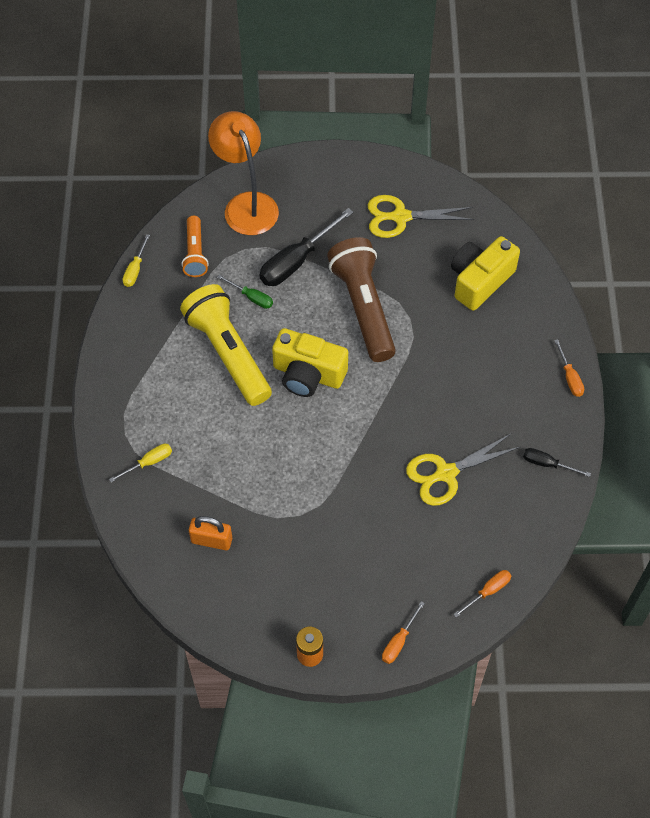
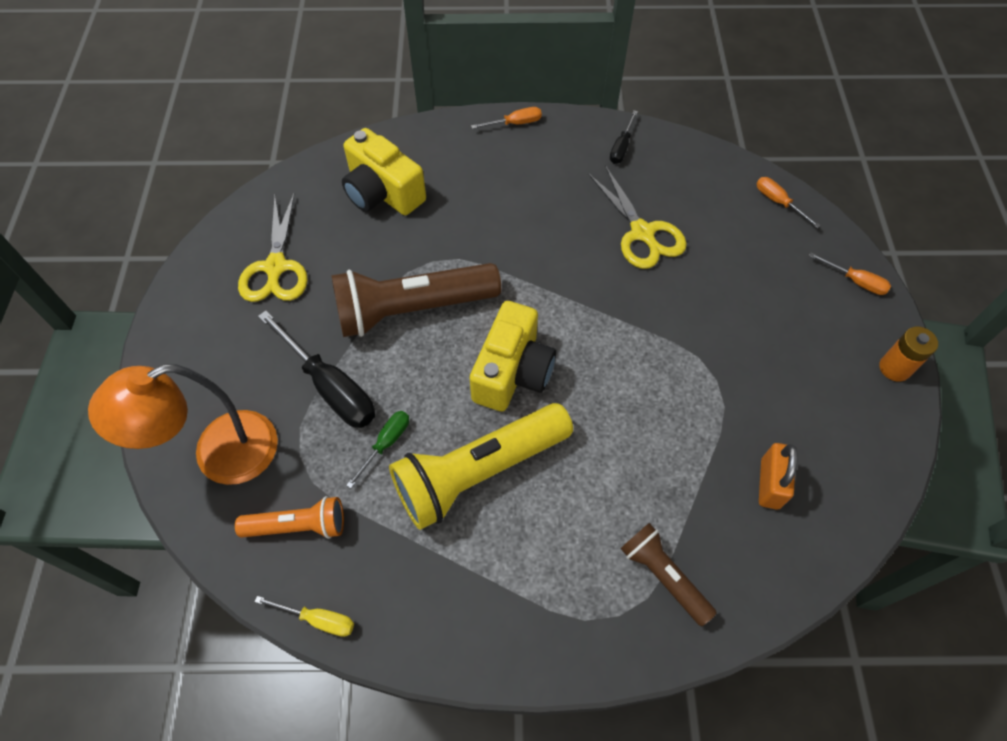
camera: 90 degrees left, 0 degrees up
(148, 462) = (663, 576): yellow screwdriver -> brown flashlight

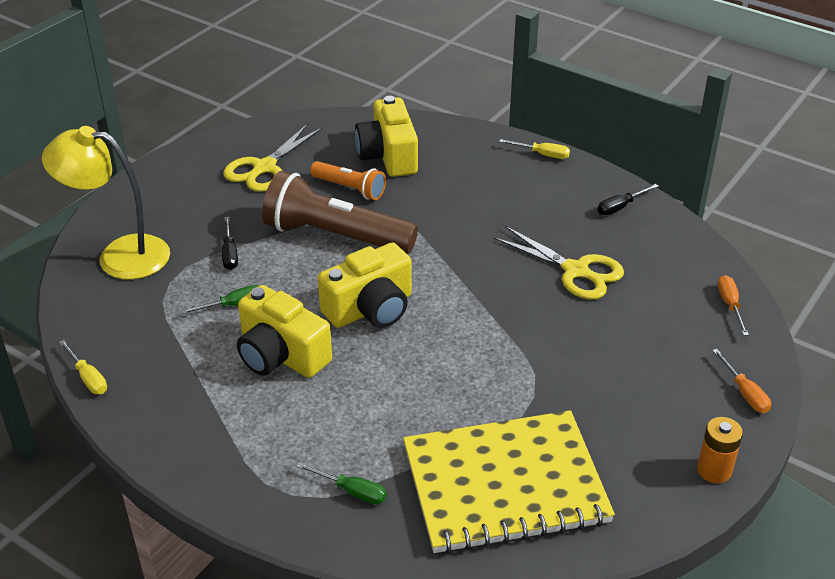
camera: 35 degrees right, 20 degrees down
(219, 454) = (119, 256): orange lamp -> yellow lamp
(298, 526) = (128, 320): orange flashlight -> orange flashlight (350, 189)
(330, 386) = (230, 253): black screwdriver -> black screwdriver, size x0.52
(478, 472) = (281, 355): yellow flashlight -> yellow camera
(515, 123) = (542, 154): orange screwdriver -> yellow screwdriver
(642, 233) = (575, 271): yellow scissors -> yellow scissors turned 60 degrees counterclockwise
(663, 576) = (352, 491): brown flashlight -> green screwdriver
(770, 484) = (505, 484): orange padlock -> yellow notebook

